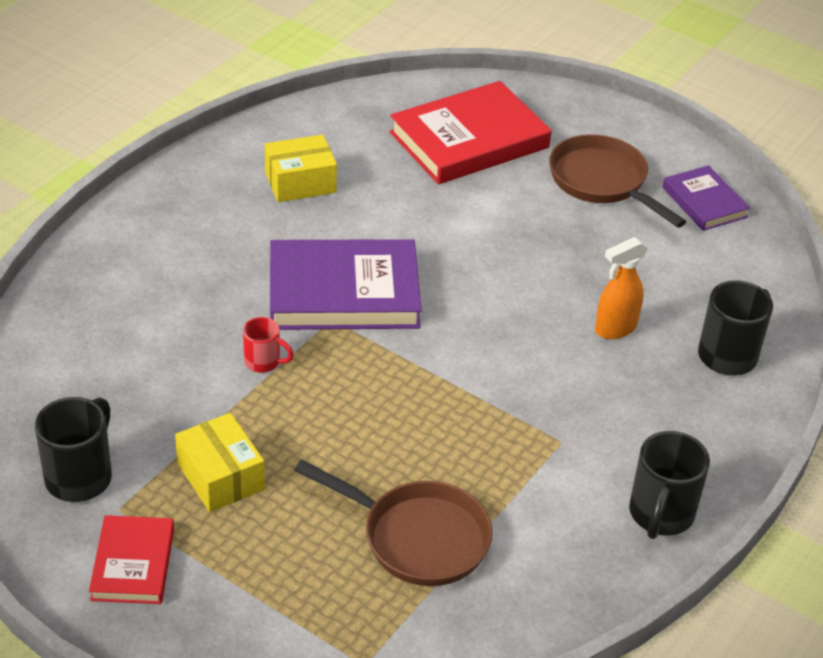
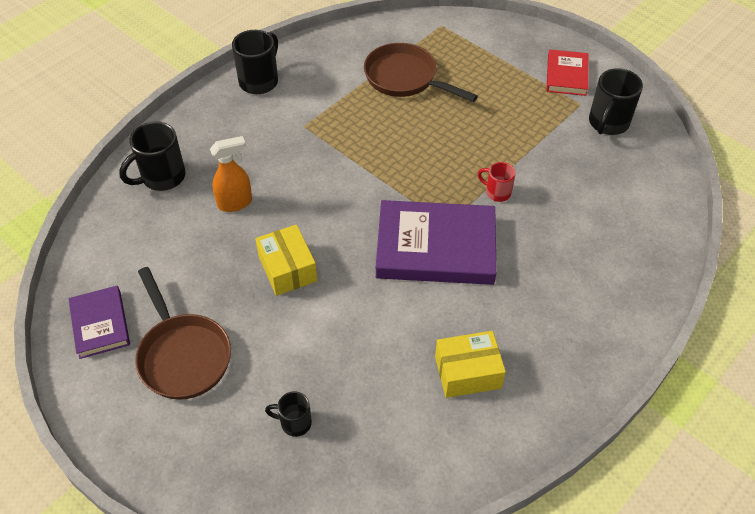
camera: 170 degrees left, 10 degrees up
(220, 476) = (521, 118): yellow box -> yellow box (287, 269)
(469, 140) = (294, 423): red book -> black mug

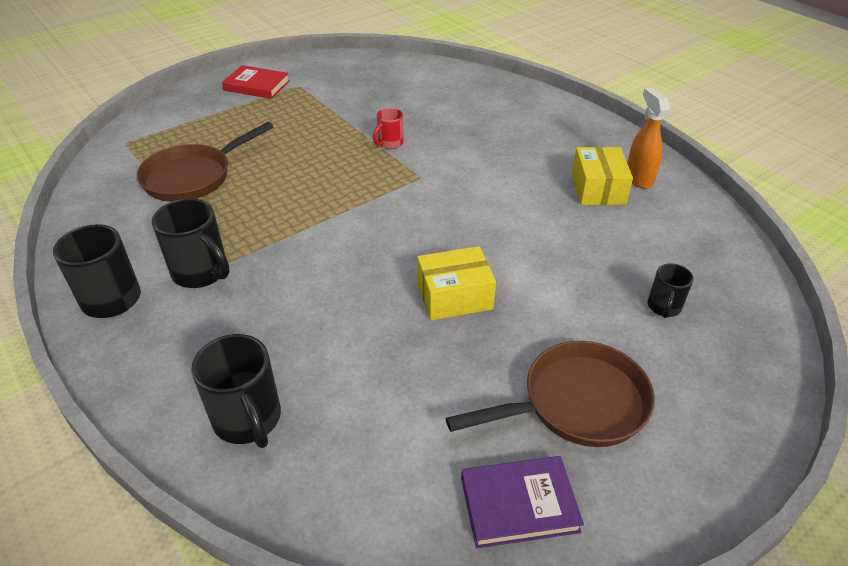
camera: 80 degrees left, 10 degrees down
(235, 203) = (332, 337): orange spray bottle -> orange spray bottle (638, 178)
(435, 247) = (449, 188): purple book -> none
(608, 123) = (330, 77): black mug -> black mug (202, 273)

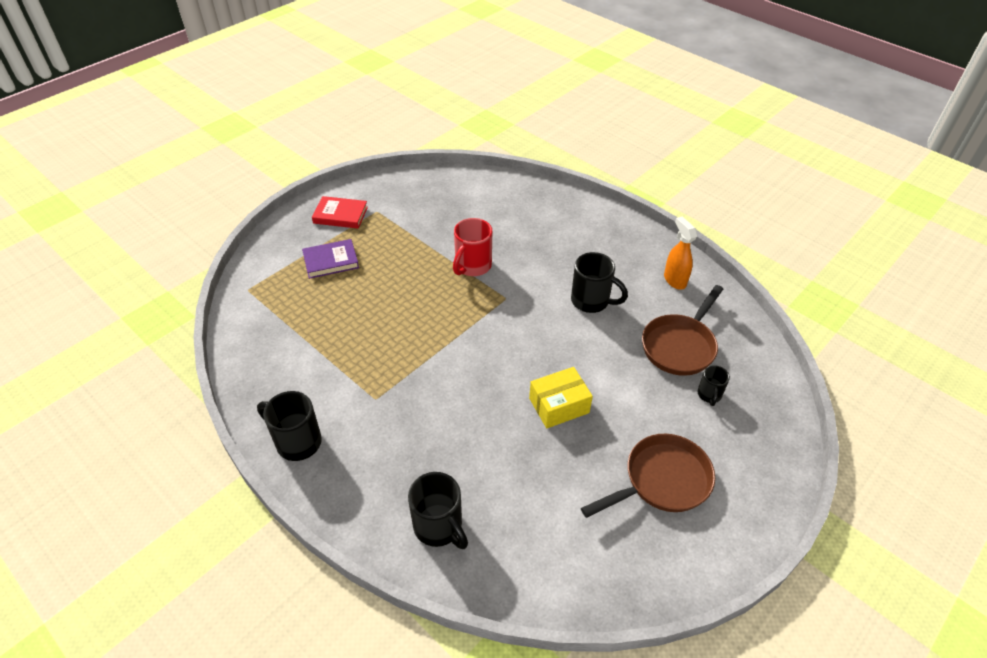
camera: 10 degrees left, 5 degrees up
(193, 177) = (320, 319): brown pan -> brown pan (680, 346)
(202, 273) = (361, 409): black mug -> black mug (591, 301)
(390, 143) = (472, 266): red mug -> red mug, size x1.74
(519, 504) = (638, 560): purple book -> purple book (331, 261)
(598, 189) = (645, 294): yellow box -> none

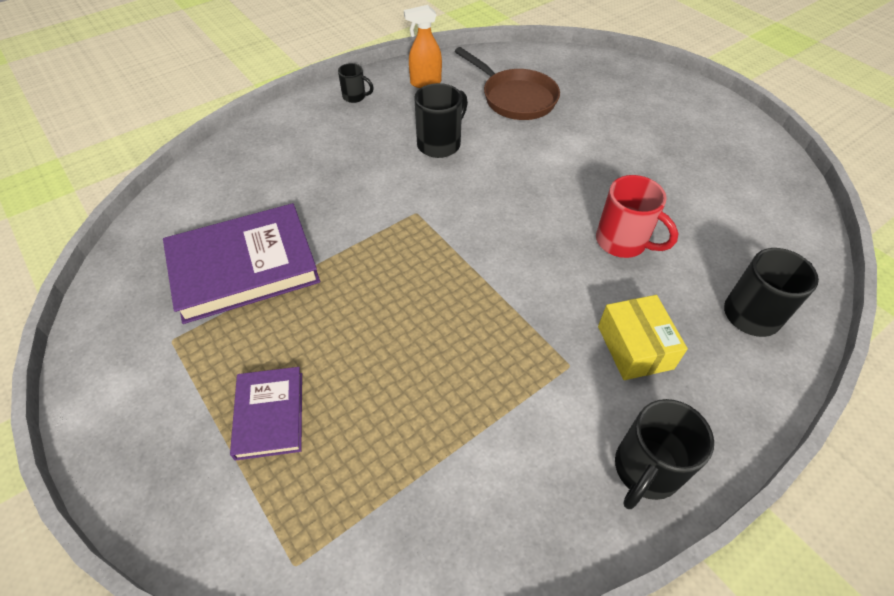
camera: 80 degrees left, 5 degrees up
(340, 215) = (153, 396): red book -> none
(435, 225) = (244, 267): none -> purple book
(472, 266) = (347, 237): red mug -> red mug (623, 242)
(559, 405) = (586, 193): yellow box -> yellow box (634, 347)
(662, 480) = (674, 142): brown pan -> none
(709, 395) = (577, 94): black mug -> black mug (355, 97)

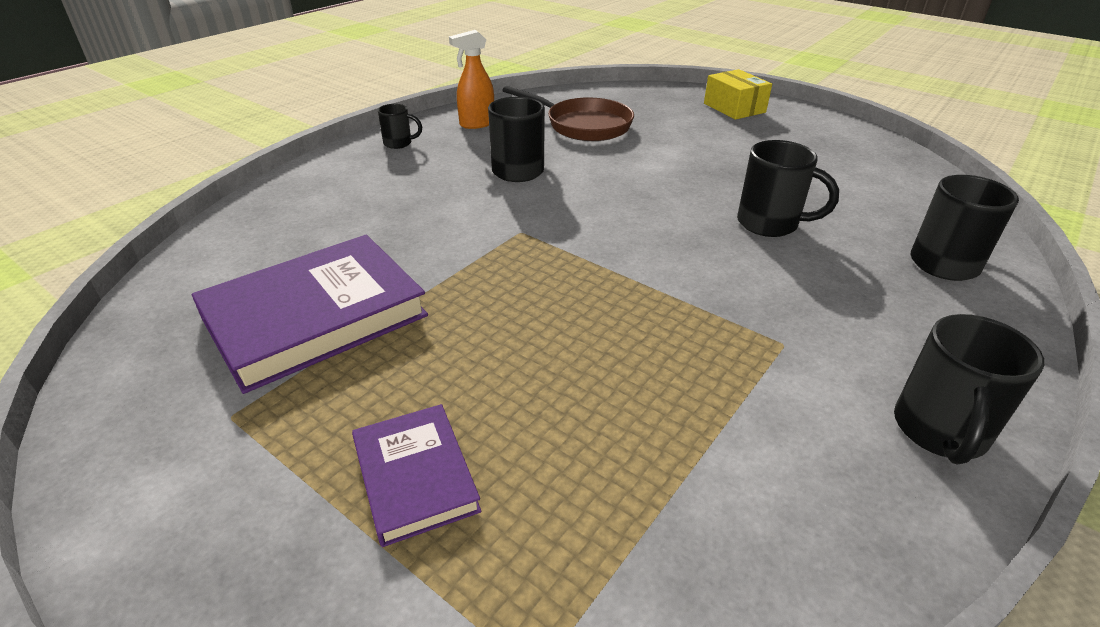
camera: 15 degrees left, 15 degrees down
(623, 242) = (770, 224): red mug -> black mug
(634, 347) = (844, 313): yellow box -> yellow box (734, 108)

